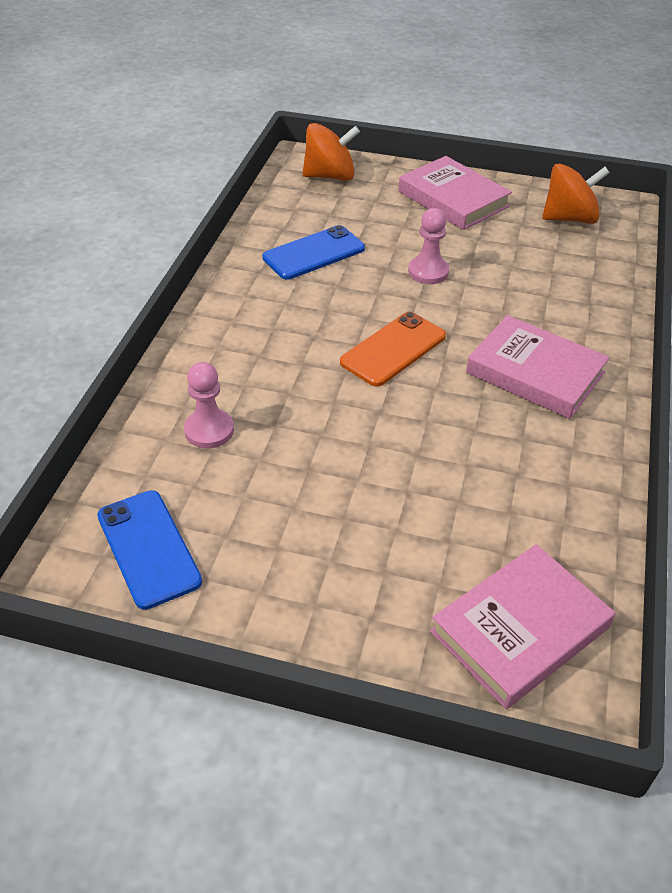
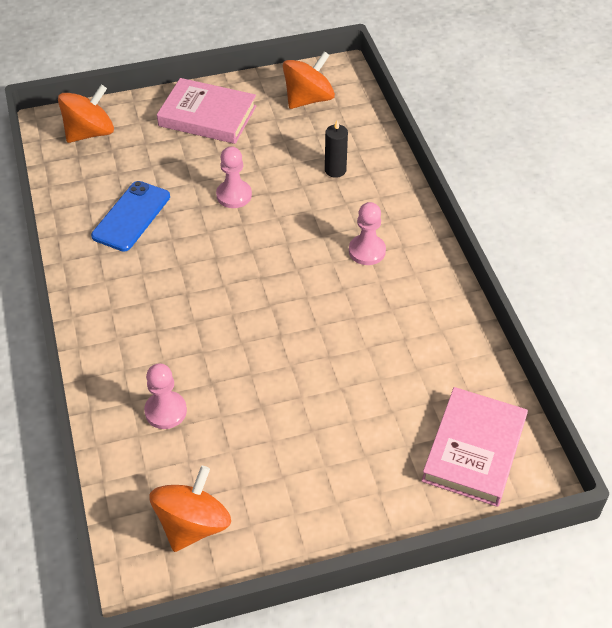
camera: 30 degrees left, 5 degrees up
(148, 548) = (193, 524): blue phone -> orange spinning top
(393, 349) = (254, 277): orange phone -> none
(535, 373) = (367, 251): pink book -> pink pawn
(553, 288) = (335, 170): none -> black candle

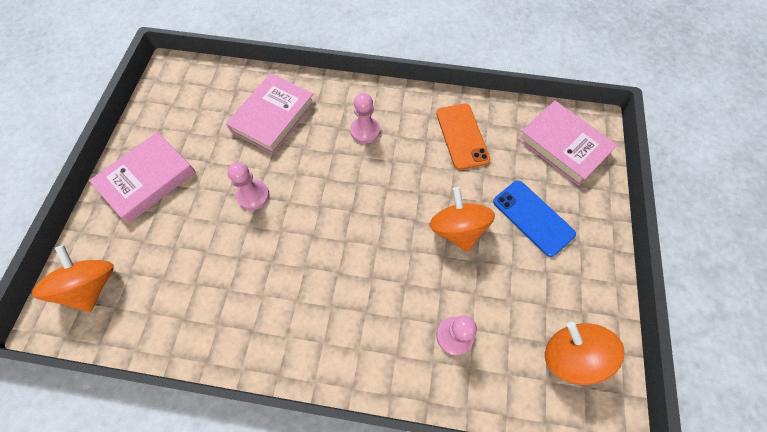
camera: 65 degrees left, 15 degrees up
(131, 216) = (225, 286): blue phone -> blue phone (533, 217)
(308, 99) = (184, 101): orange spinning top -> orange spinning top (457, 229)
(335, 170) = (273, 116): black candle -> pink book
(418, 341) = (462, 136): none -> orange phone

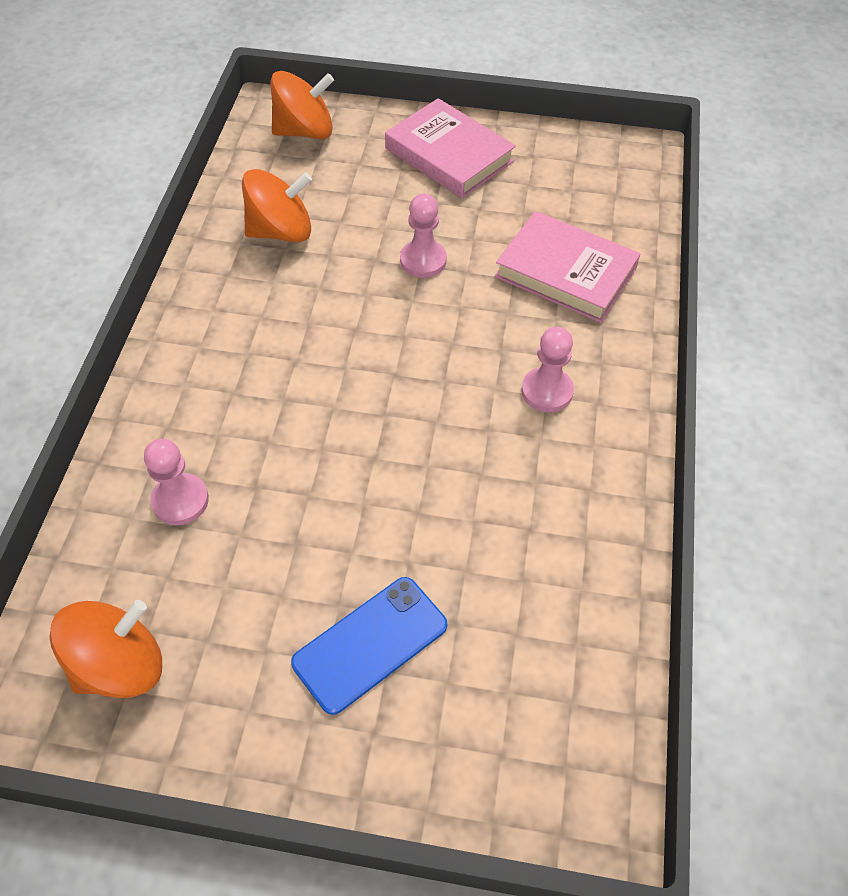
camera: 90 degrees right, 10 degrees down
(457, 229) = (354, 518): orange spinning top -> orange spinning top (281, 231)
(462, 136) = (546, 540): orange phone -> none
(563, 145) = (536, 732): pink book -> none

